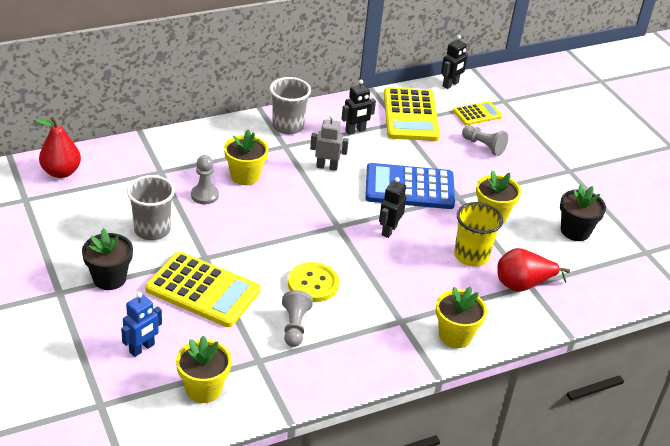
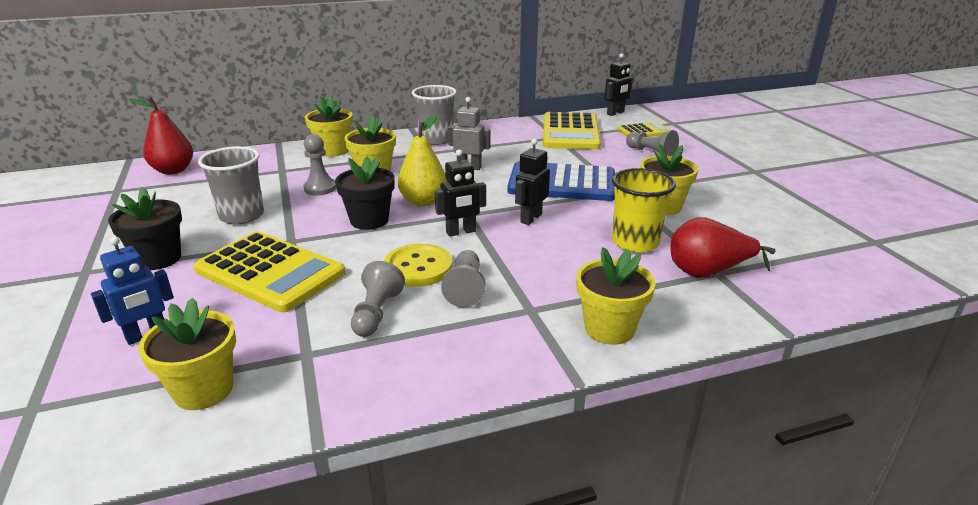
camera: 10 degrees right, 10 degrees down
(197, 143) = (333, 151): none -> yellow flower pot
(298, 211) = (423, 201): none -> yellow pear
(352, 303) = (465, 288): none -> grey pawn
(355, 131) = (508, 142): black robot -> black robot (461, 232)
(575, 231) = (772, 221): black flower pot -> black flower pot (369, 220)

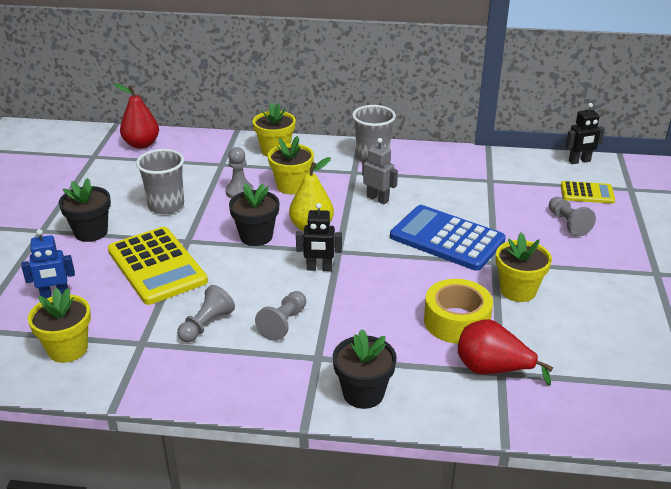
camera: 25 degrees right, 5 degrees up
(418, 267) = (262, 293): yellow button -> none
(530, 218) = (387, 270): black robot -> none
(570, 132) = (508, 177): yellow calculator -> none
(609, 329) = (363, 393): yellow flower pot -> black flower pot
(635, 242) = (456, 321): yellow cup -> yellow tape

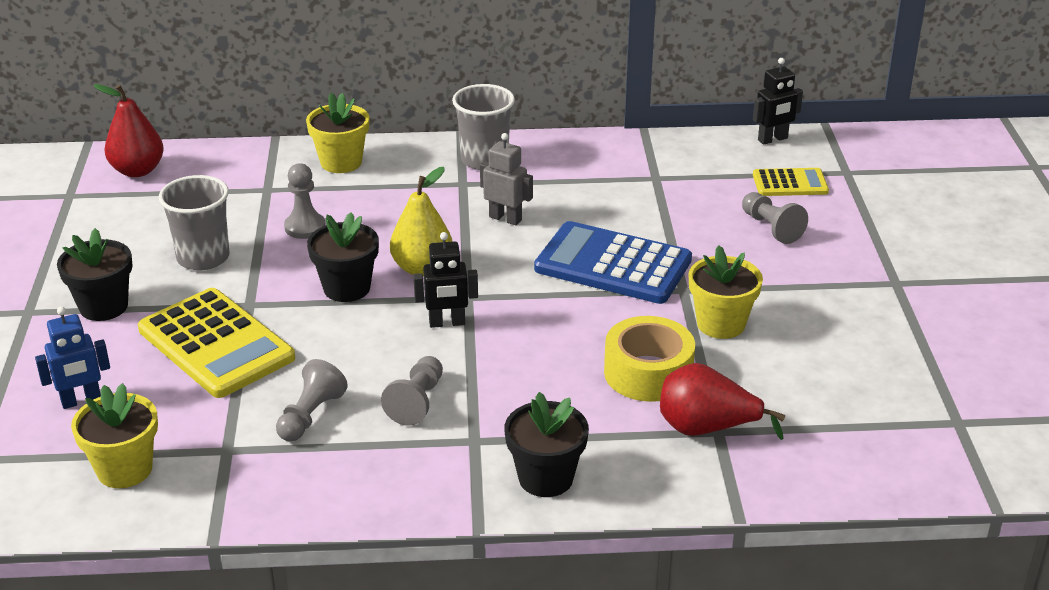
camera: 10 degrees left, 0 degrees up
(291, 186) = (378, 212): yellow flower pot -> none

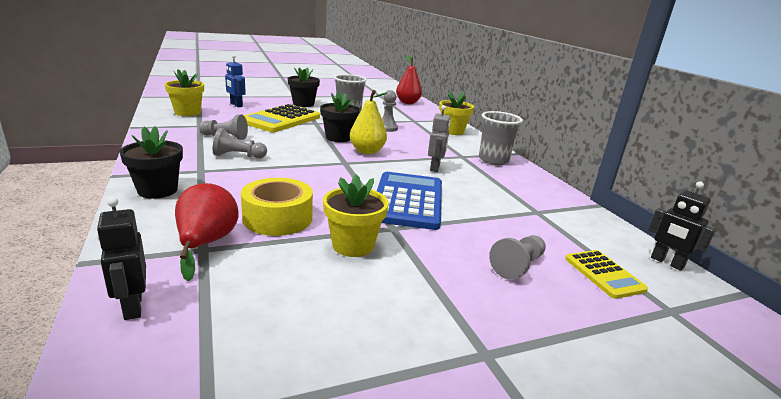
camera: 70 degrees right, 10 degrees down
(447, 323) = (316, 159): black robot -> black robot (132, 306)

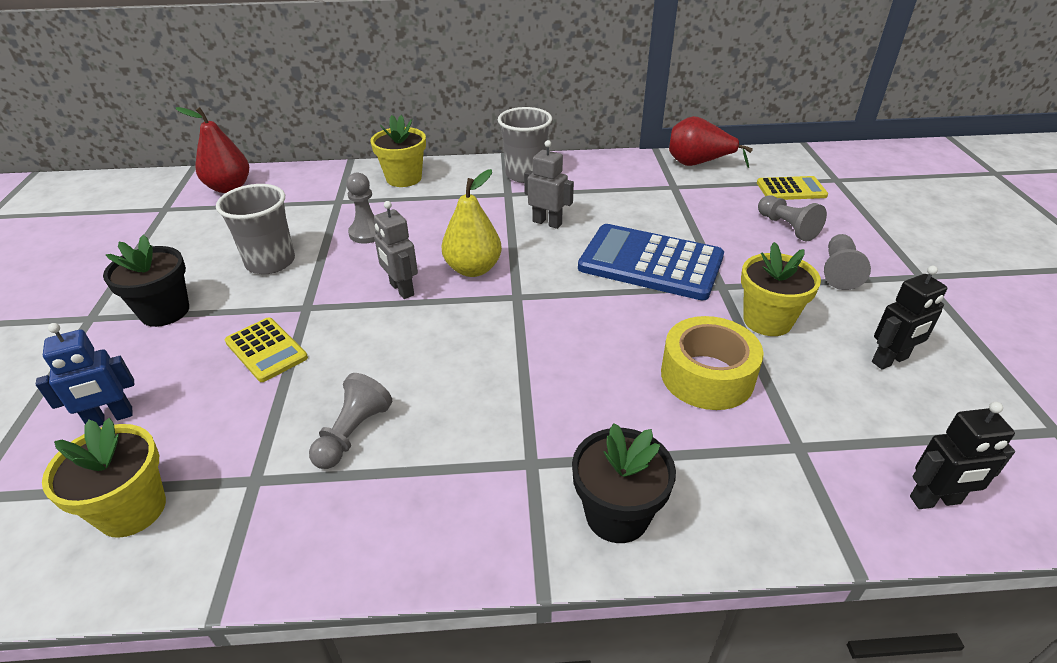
camera: 70 degrees left, 15 degrees up
(206, 244) = (786, 444): red pear -> red pear (698, 164)
(238, 156) = (468, 414): grey pawn -> grey pawn (839, 271)
(281, 119) = (266, 350): yellow calculator -> yellow calculator, size x0.54
(338, 138) = (401, 289): black flower pot -> grey robot
(667, 262) = (765, 155): black robot -> black robot (890, 360)

